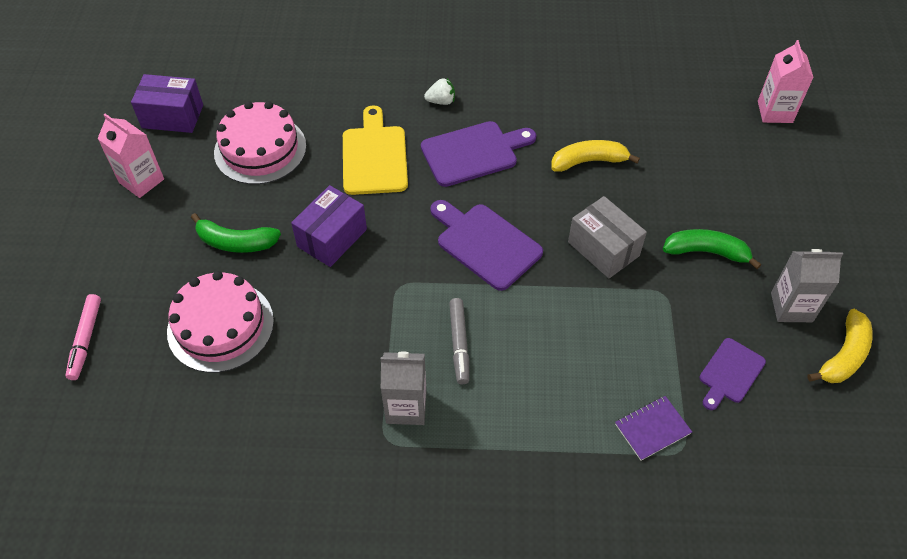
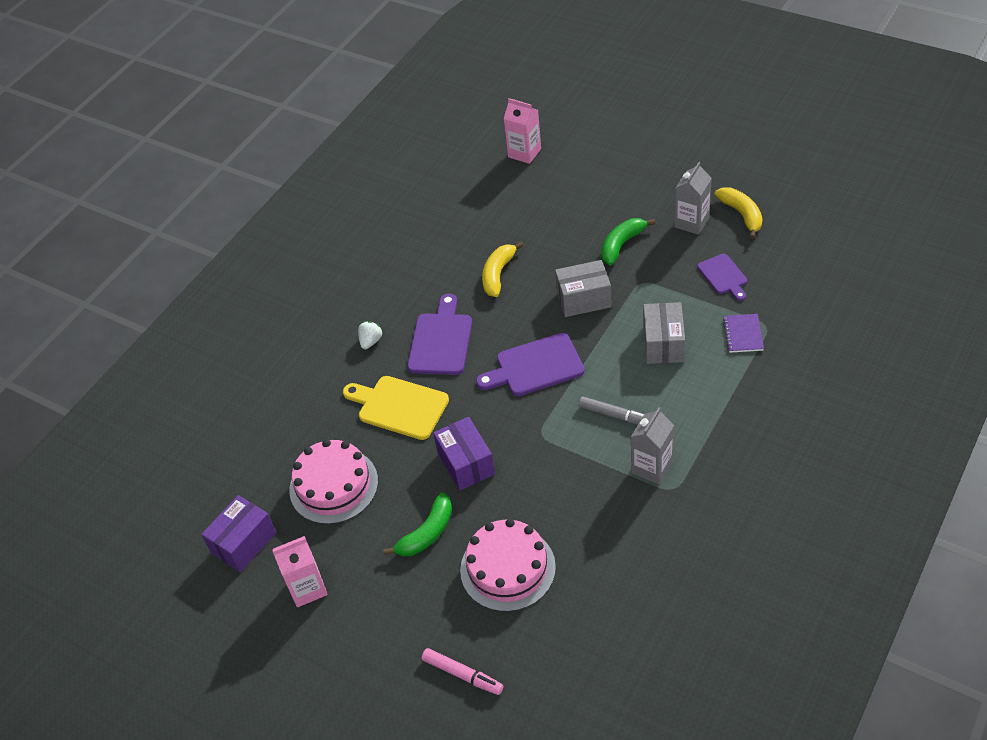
camera: 55 degrees left, 5 degrees down
(587, 350) = (663, 344): none -> grey box

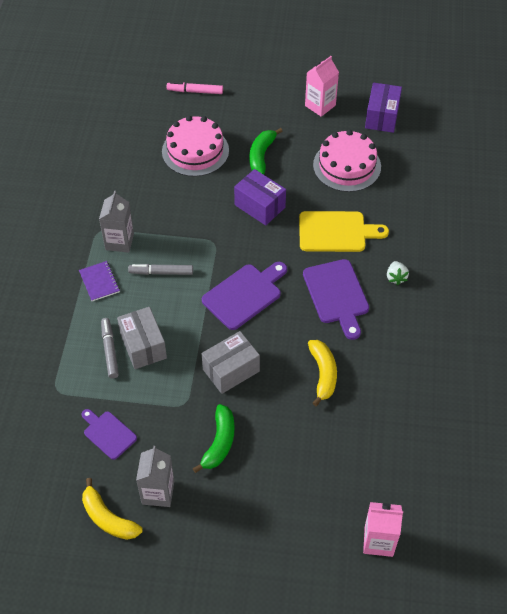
camera: 150 degrees right, 5 degrees up
(700, 348) = (110, 350): none -> grey marker
(743, 334) = (75, 375): purple notebook -> purple notebook (99, 282)

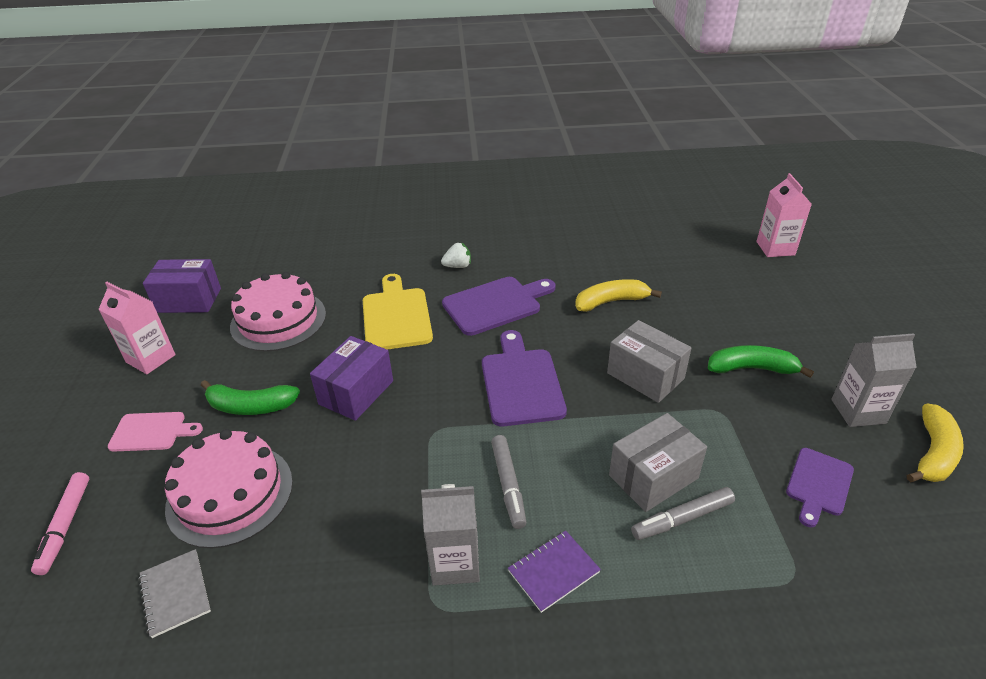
camera: 100 degrees left, 15 degrees down
(141, 136) = (175, 593): none -> grey notebook
(244, 295) = (521, 383): purple cutting board -> purple cutting board turned 45 degrees clockwise
(252, 114) = (151, 432): none -> pink cutting board

